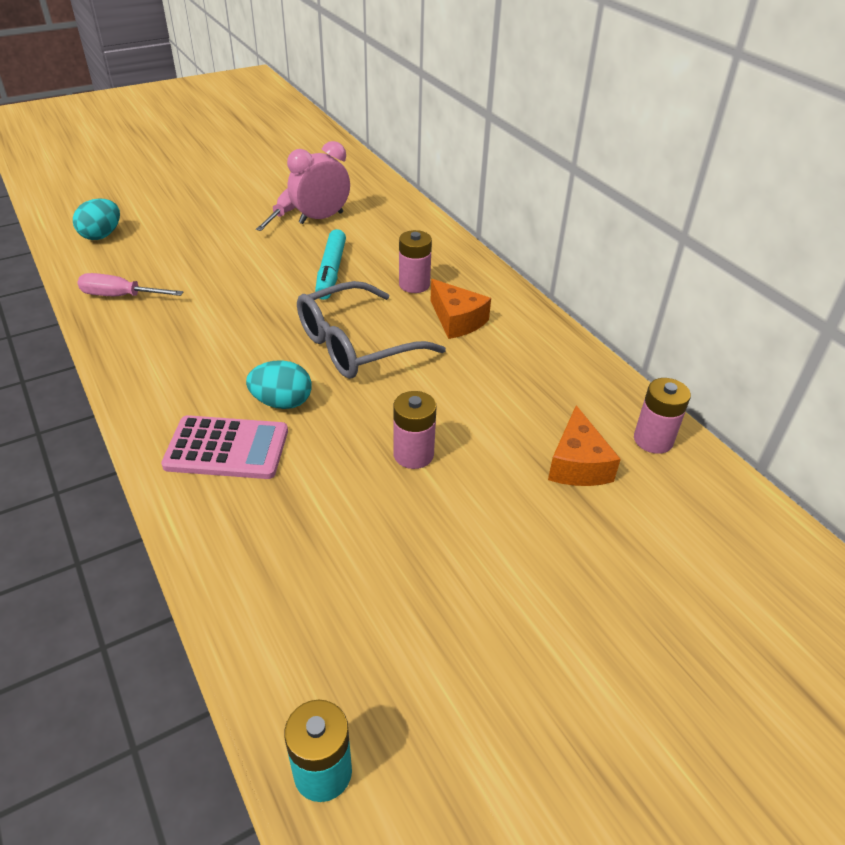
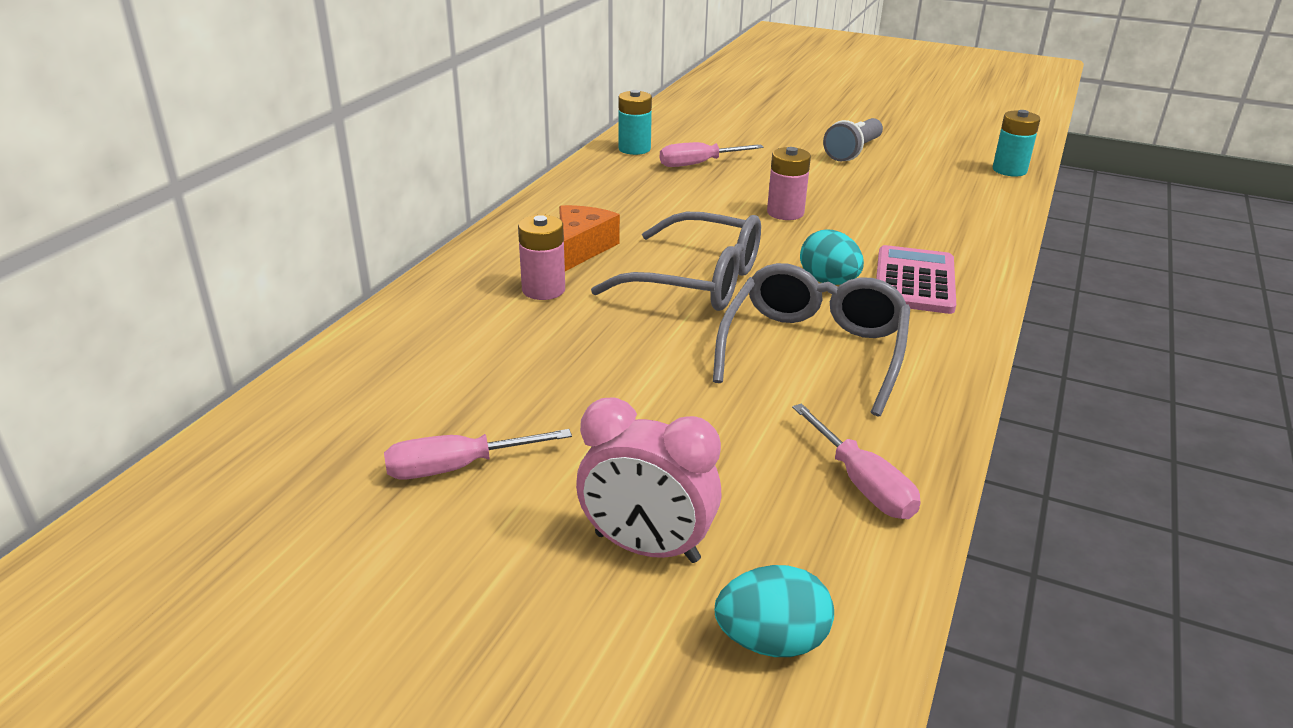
camera: 125 degrees left, 10 degrees down
(223, 345) = (814, 350): none -> grey glasses
(227, 448) = (914, 281): pink calculator -> pink calculator turned 45 degrees clockwise
(321, 218) = (442, 424): pink clock -> pink clock (646, 548)
(331, 271) = (583, 350): turquoise marker -> none
(519, 629) = (853, 152): none -> grey flashlight
(577, 464) = (699, 164): orange cheese -> pink screwdriver
(653, 440) = (634, 149): pink battery -> turquoise battery

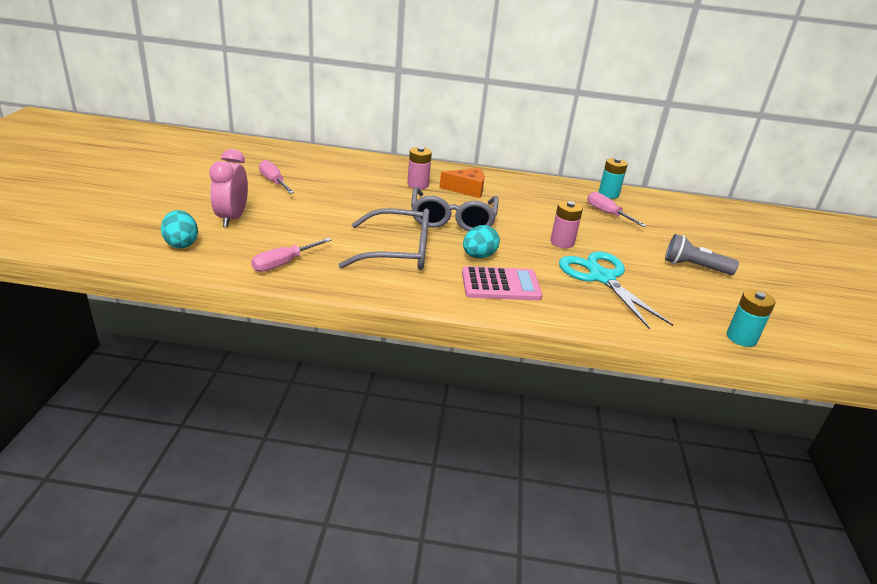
camera: 70 degrees right, 0 degrees up
(886, 209) = (601, 278): none -> turquoise scissors

